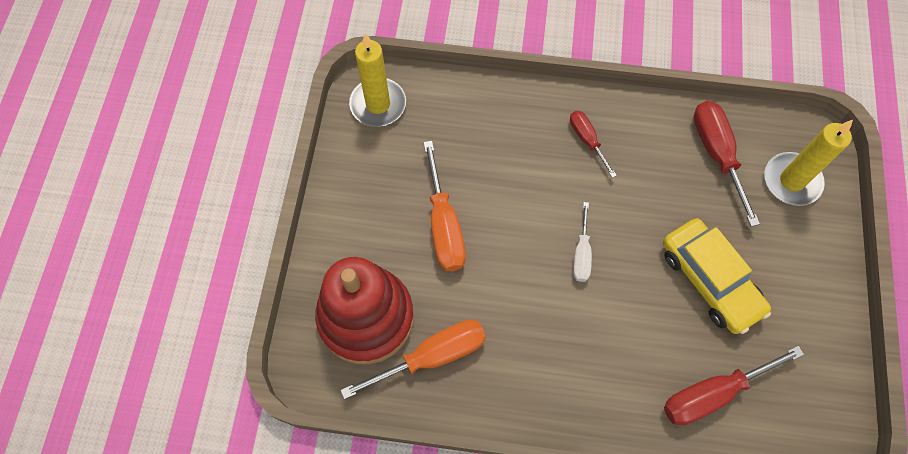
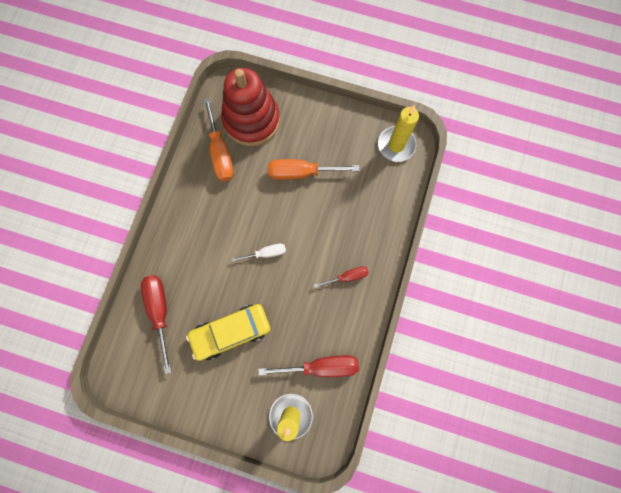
camera: 100 degrees right, 10 degrees up
(581, 253) = (266, 253): white screwdriver -> white screwdriver turned 150 degrees clockwise

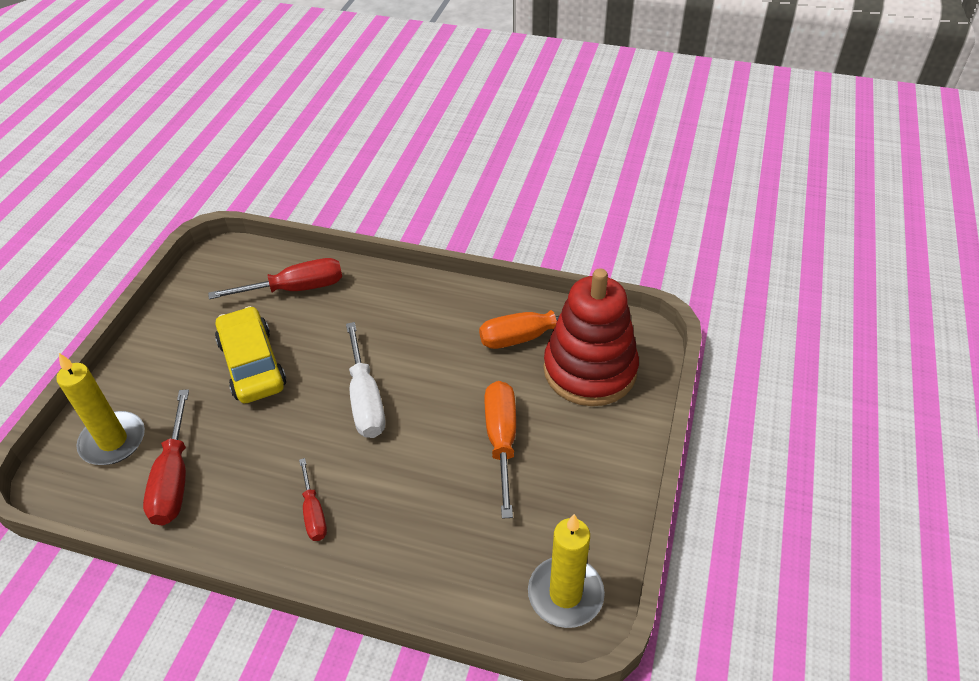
camera: 90 degrees right, 30 degrees down
(266, 253) = (365, 399): white screwdriver -> white screwdriver, size x1.70

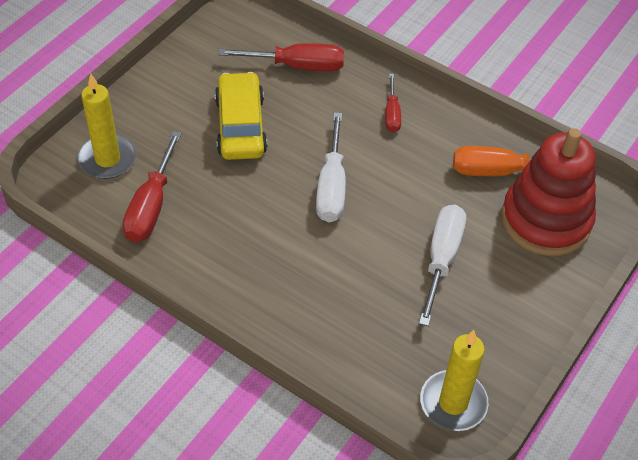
camera: 15 degrees right, 5 degrees up
(313, 513) = (260, 270): red screwdriver -> red screwdriver (392, 114)
(501, 441) = (441, 259): orange screwdriver -> white screwdriver

